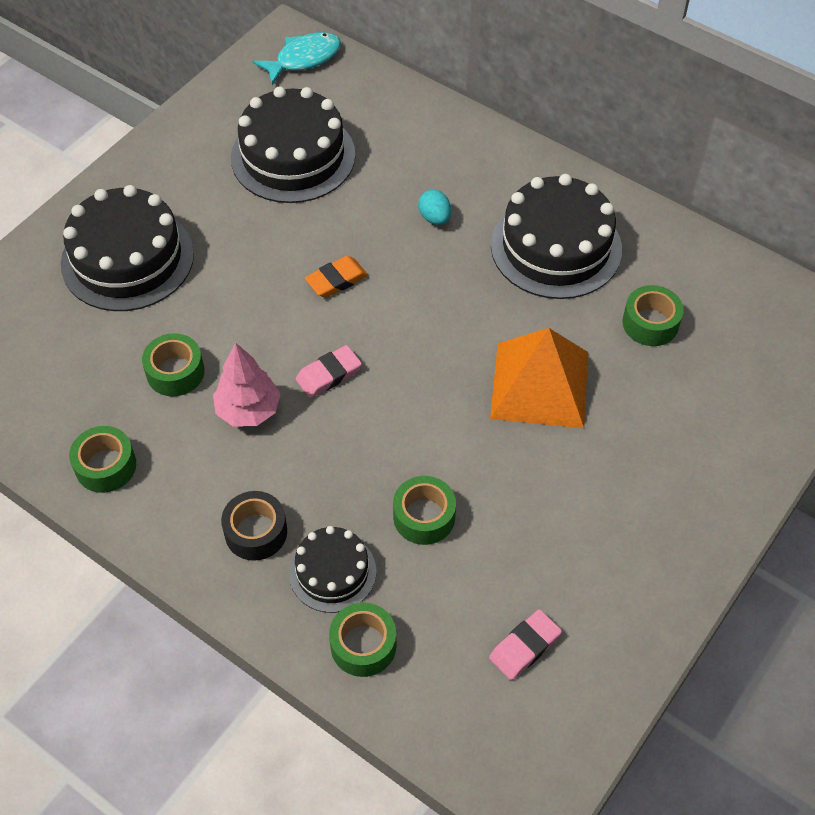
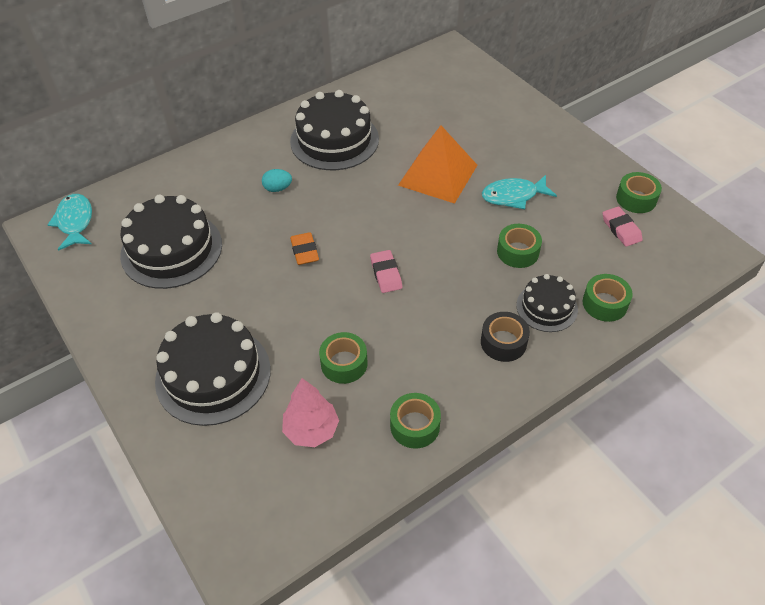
camera: 70 degrees left, 5 degrees down
(248, 410) = (398, 325): pink tree -> pink tree (311, 430)
(536, 488) = (513, 196): none -> turquoise fish
(650, 323) = (413, 118): green tape -> green tape (636, 199)

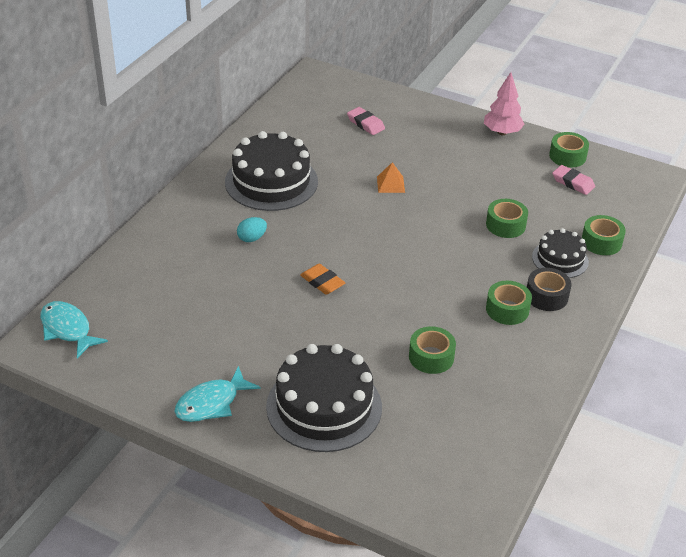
camera: 30 degrees left, 10 degrees down
(171, 249) = (192, 321): black cake -> none
(311, 430) = (445, 415): pink tree -> pink tree (502, 132)
(386, 274) = (410, 277): pink eraser -> pink eraser (365, 124)
(415, 426) = (525, 381): green tape -> green tape (507, 309)
(438, 175) = (390, 184): orange pyramid -> orange pyramid, size x0.44
(513, 196) = (468, 182): turquoise fish -> turquoise fish (211, 403)

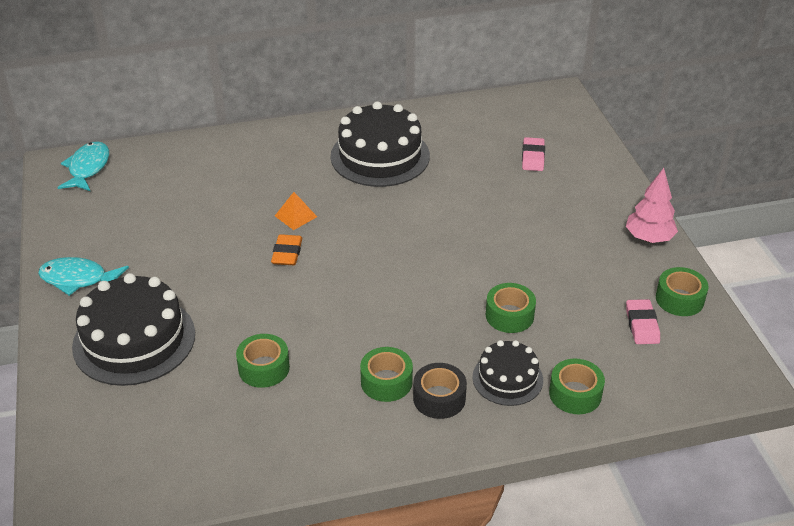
camera: 50 degrees right, 0 degrees up
(252, 238) = (295, 187): turquoise egg -> none
(390, 184) = (468, 217): orange pyramid -> orange pyramid (295, 216)

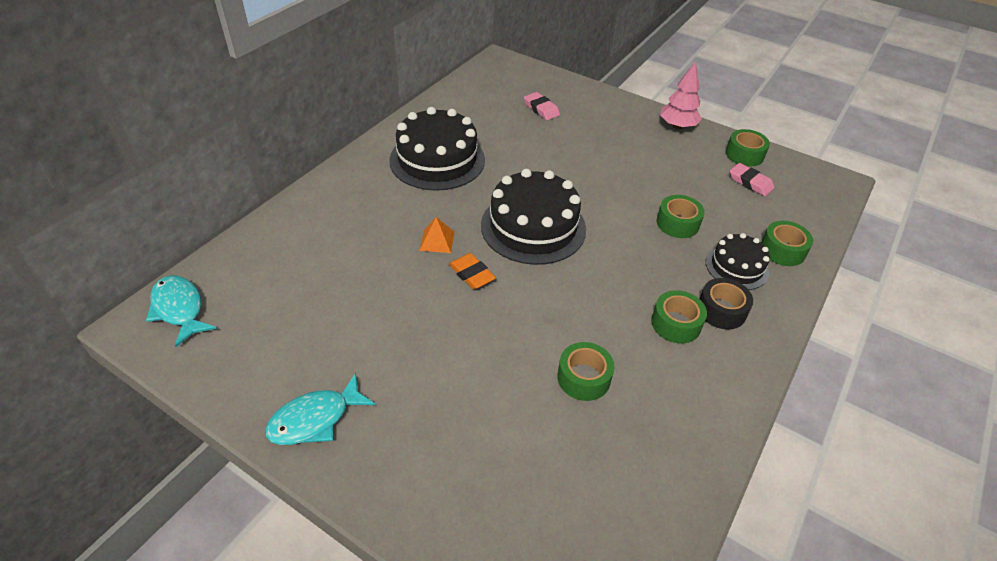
camera: 45 degrees left, 5 degrees up
(134, 340) = (448, 435): black cake -> black cake (533, 227)

